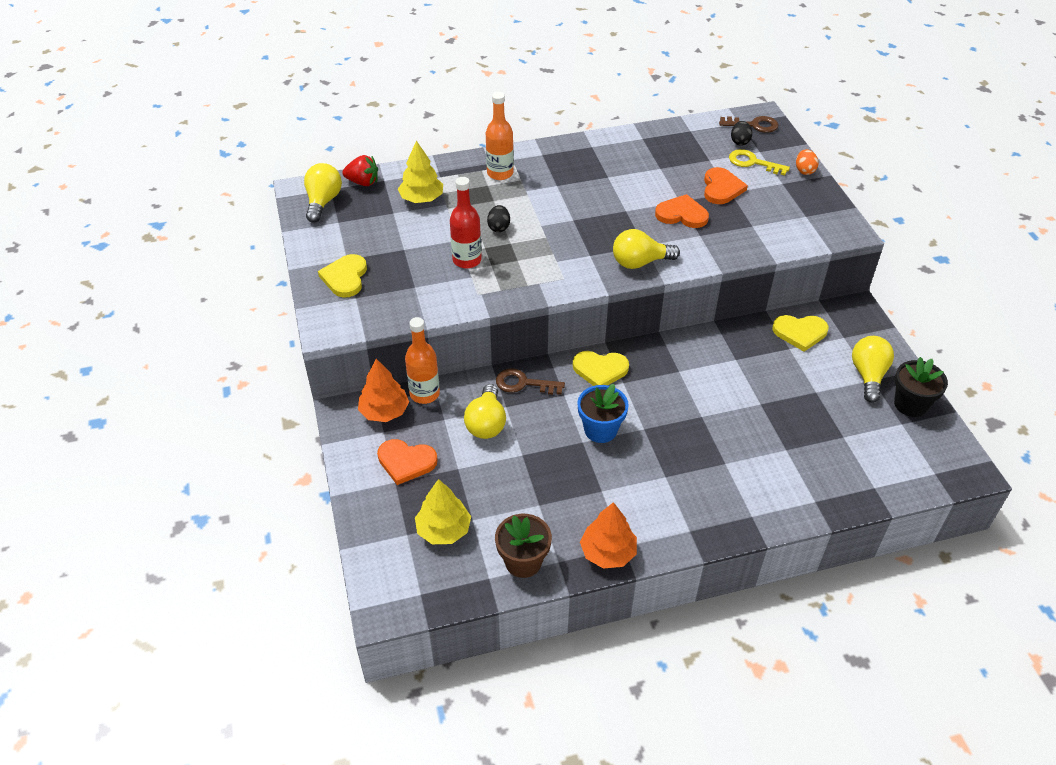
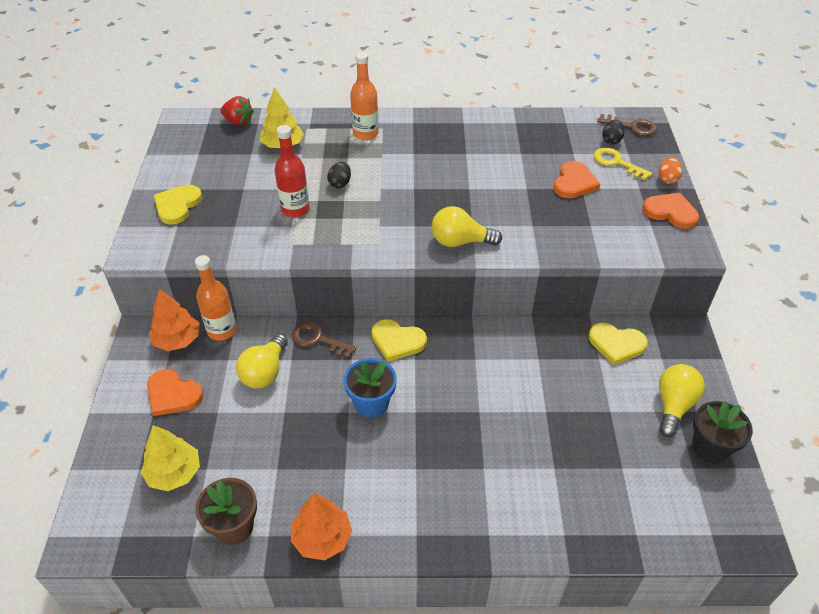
camera: 15 degrees right, 0 degrees up
(323, 202) = (195, 134): yellow light bulb -> none
(682, 214) = (523, 201): orange heart -> orange heart (670, 212)

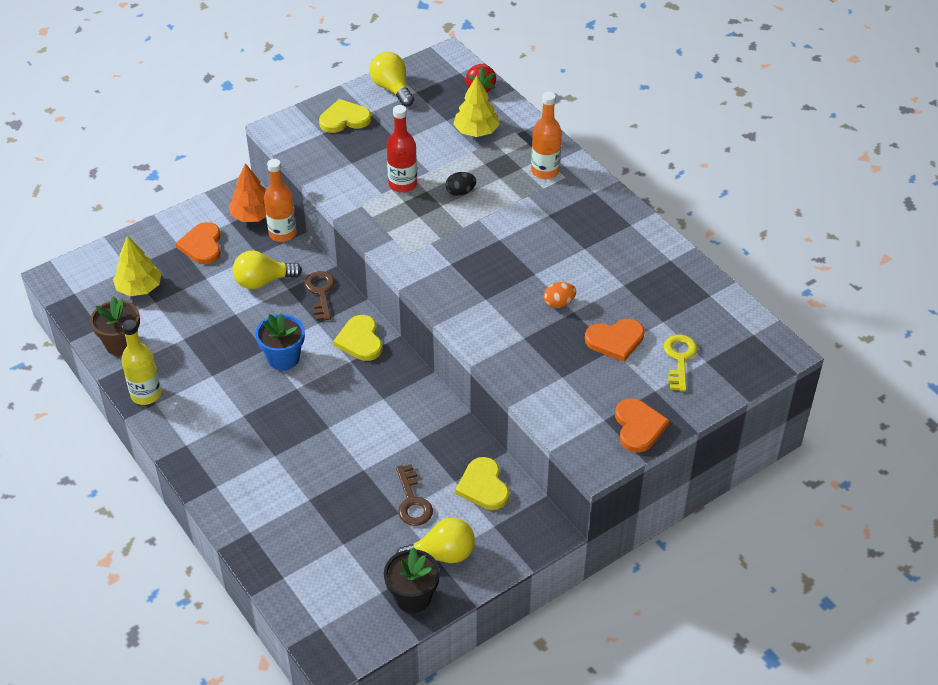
camera: 55 degrees right, 0 degrees up
(322, 538) = (146, 394): orange tree -> yellow bottle
(460, 242) = (457, 301): yellow light bulb -> yellow light bulb (392, 89)
(611, 140) = (714, 341): black egg -> none
(632, 127) = (756, 347): brown key -> brown key (412, 501)
(667, 179) = (691, 406): orange egg -> orange egg (559, 303)

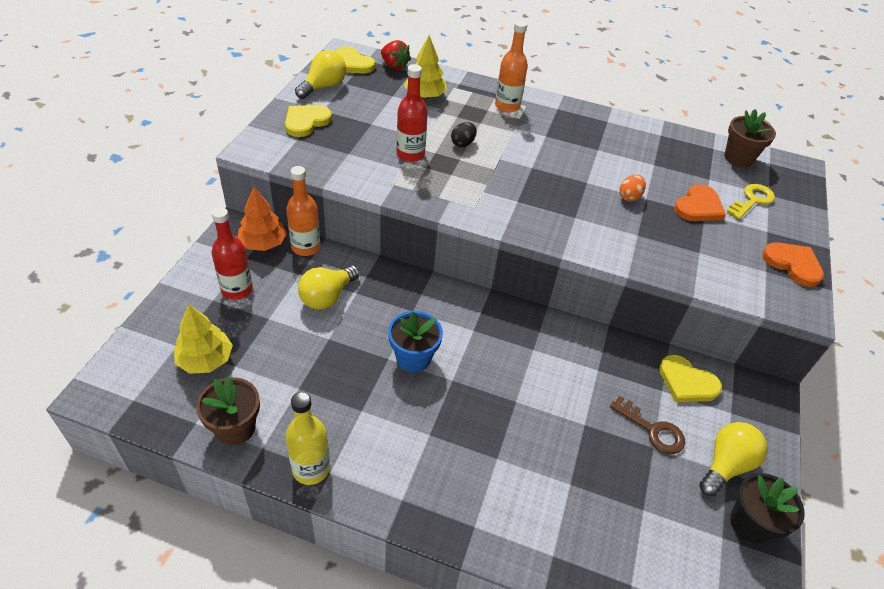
camera: 40 degrees left, 0 degrees up
(202, 245) = (237, 290): orange heart -> red bottle
(320, 292) = (389, 283): brown key -> none
(360, 340) = (463, 308): yellow heart -> yellow heart (352, 63)
(392, 89) = (323, 87): yellow light bulb -> yellow light bulb turned 105 degrees clockwise
(679, 359) = (752, 200): yellow key -> yellow key turned 75 degrees clockwise
(724, 315) = (738, 158): none -> brown flower pot

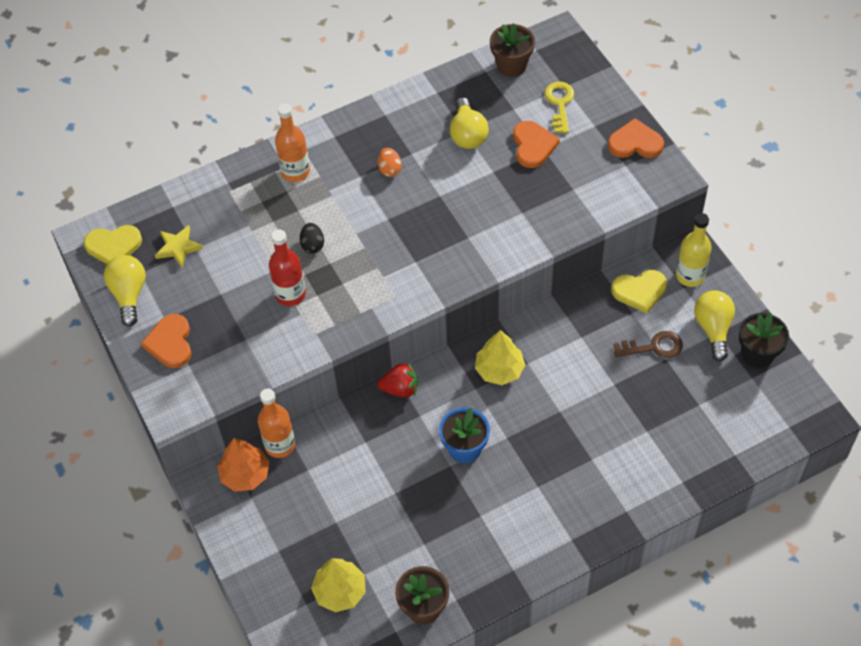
camera: 40 degrees left, 10 degrees up
(237, 290) = (283, 526): red bottle -> none
(306, 122) = (170, 343): yellow heart -> orange heart
(311, 468) = (500, 579): yellow bottle -> yellow bottle (690, 276)
(327, 297) = (351, 465): yellow light bulb -> yellow light bulb (467, 134)
(384, 88) = (178, 247): none -> yellow star
(394, 66) = (151, 214): red strawberry -> red strawberry (400, 389)
(425, 96) = (221, 224): yellow tree -> yellow tree (499, 370)
(629, 197) = (481, 181): orange egg -> orange egg (390, 169)

